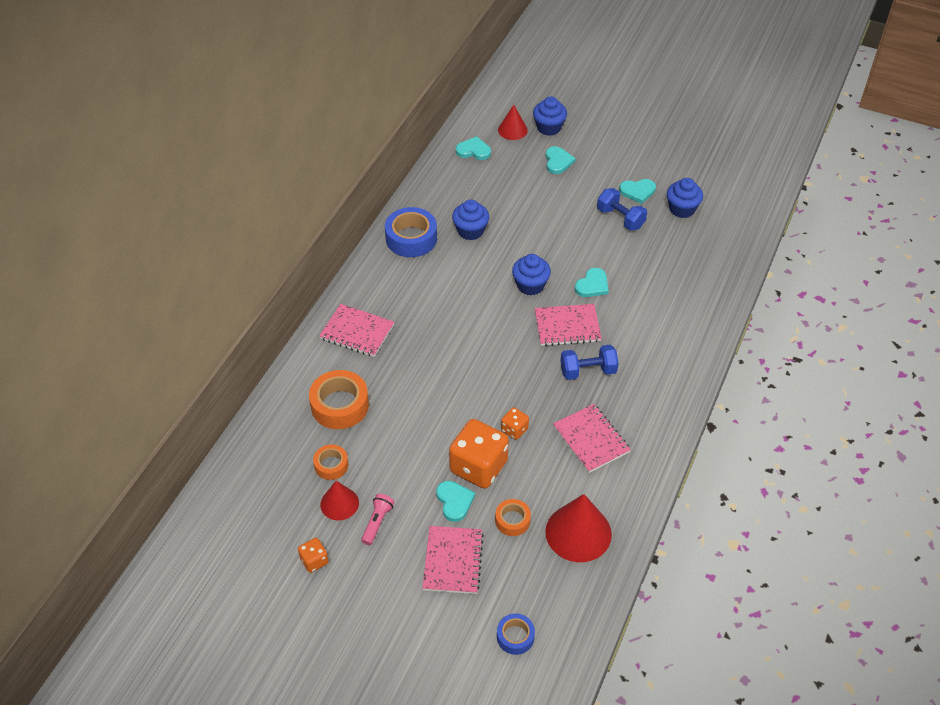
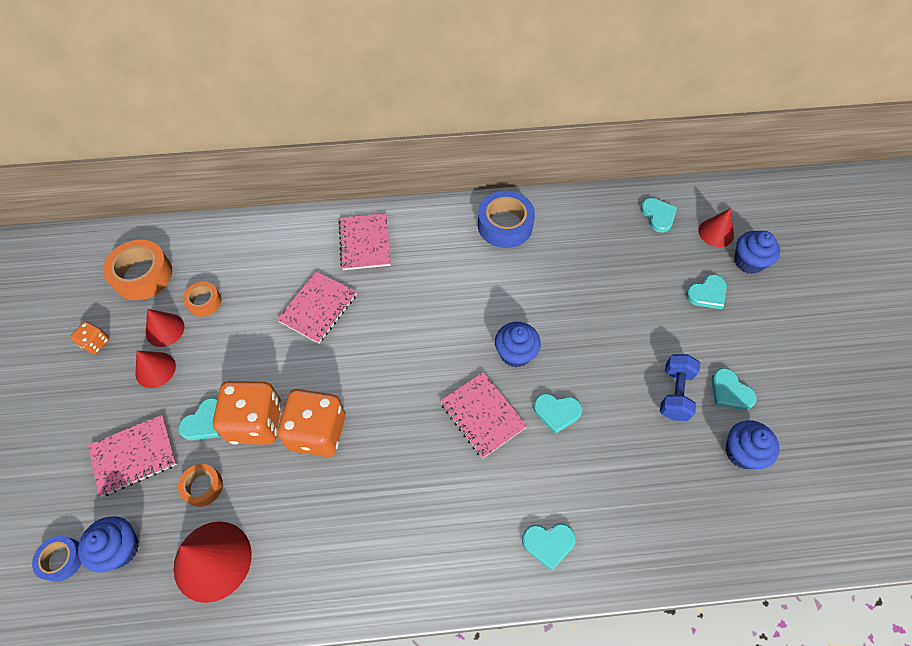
camera: 60 degrees right, 10 degrees up
(340, 405) = (274, 274): orange tape -> orange tape (142, 275)
(377, 522) = (155, 369): pink flashlight -> red cone
(470, 231) = (550, 266): blue cupcake -> blue cupcake (120, 549)
(514, 430) = (317, 432): orange dice -> orange dice, size x2.10
(588, 371) = (433, 465): blue dumbbell -> none
(591, 439) = (342, 514): pink notebook -> pink notebook (318, 308)
(682, 334) = (548, 543): none -> turquoise heart

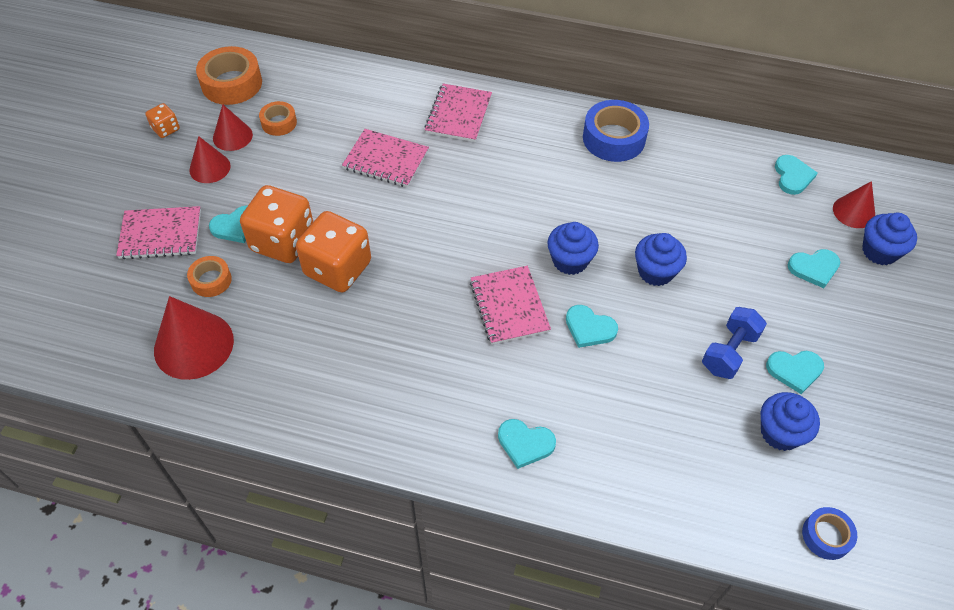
camera: 20 degrees right, 5 degrees down
(62, 559) = (64, 298): blue tape -> blue tape (826, 536)
(120, 549) = (117, 307): blue cupcake -> blue cupcake (655, 272)
(318, 308) = (386, 160): pink notebook -> pink notebook turned 60 degrees clockwise
(730, 391) = (794, 370): turquoise heart -> turquoise heart turned 75 degrees counterclockwise

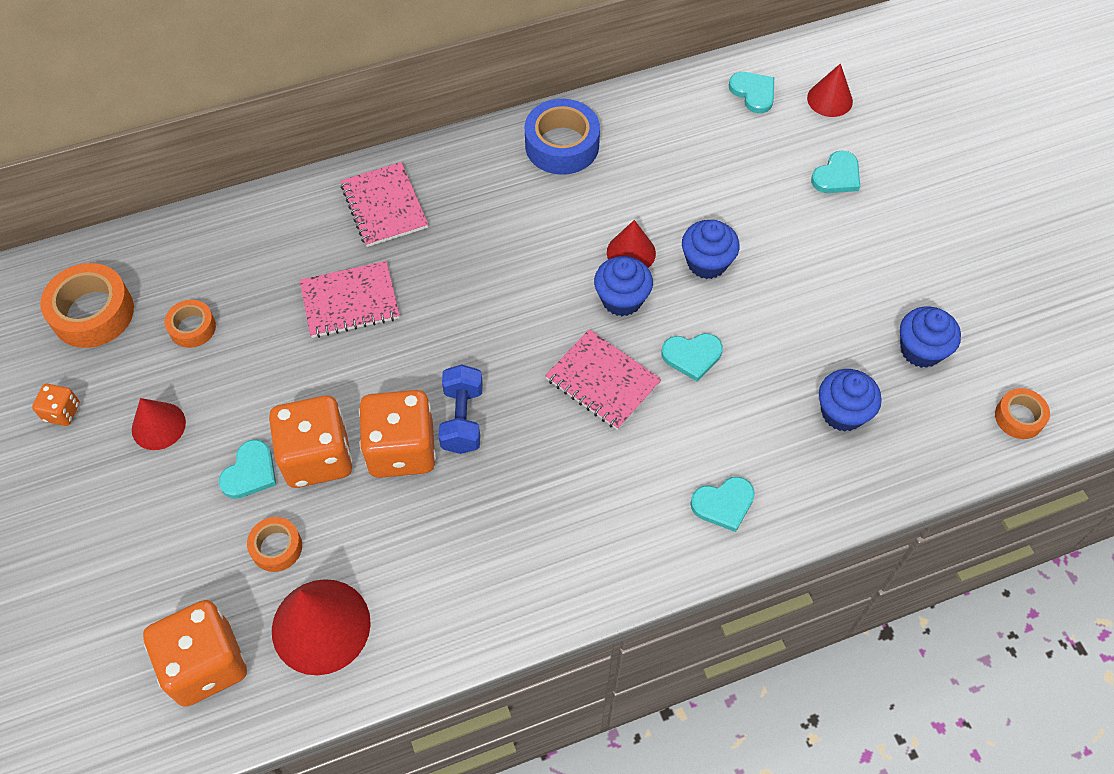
camera: 35 degrees left, 5 degrees up
(111, 322) = (206, 664): none -> orange dice
(160, 234) = (171, 534): pink notebook -> none
(232, 136) = (151, 374): red cone -> red cone (631, 252)
(729, 352) = (827, 302): blue dumbbell -> blue dumbbell (462, 419)
(794, 370) = (891, 285): turquoise heart -> none
(826, 536) = (1019, 417): blue tape -> orange tape
(879, 251) = (877, 127): blue cupcake -> blue cupcake (842, 412)

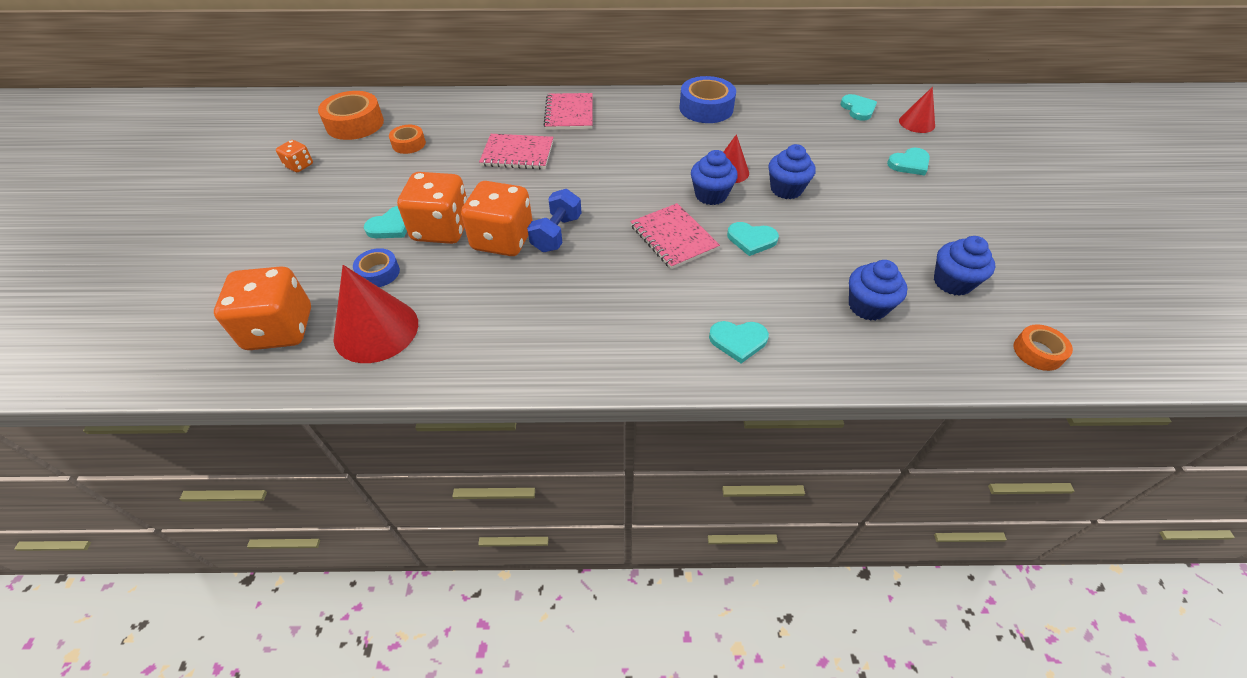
camera: 20 degrees right, 10 degrees down
(158, 426) = (351, 187): red cone -> none
(276, 547) = (379, 273): orange tape -> blue tape

